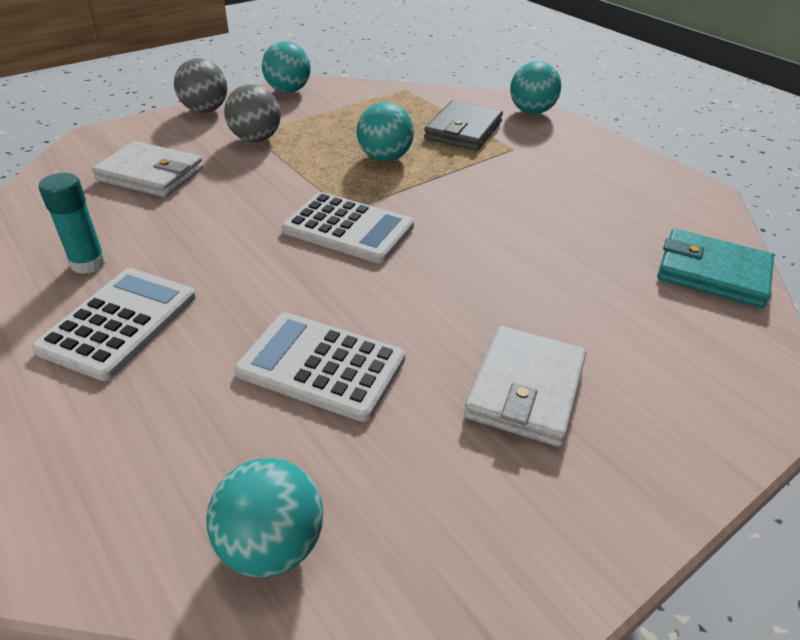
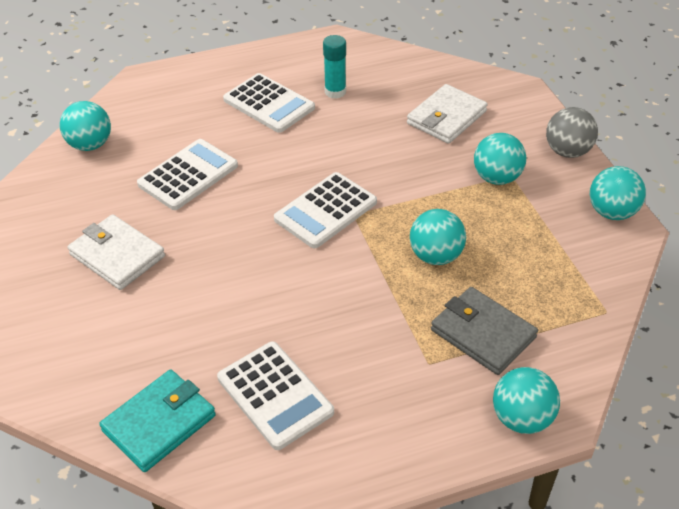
camera: 110 degrees right, 5 degrees up
(256, 139) = (497, 178): grey ball -> turquoise ball
(614, 213) = (274, 395): none -> white calculator

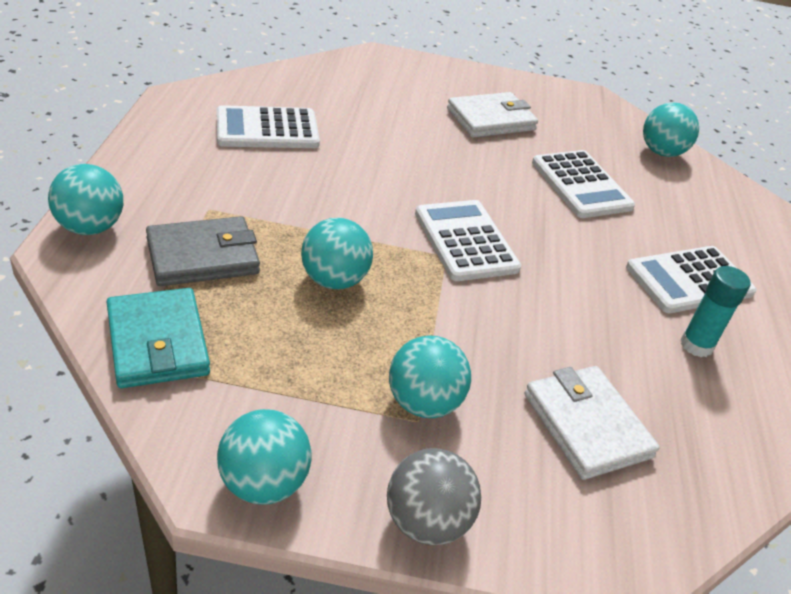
camera: 110 degrees right, 5 degrees down
(159, 423) = (297, 82): turquoise wallet -> turquoise wallet (158, 342)

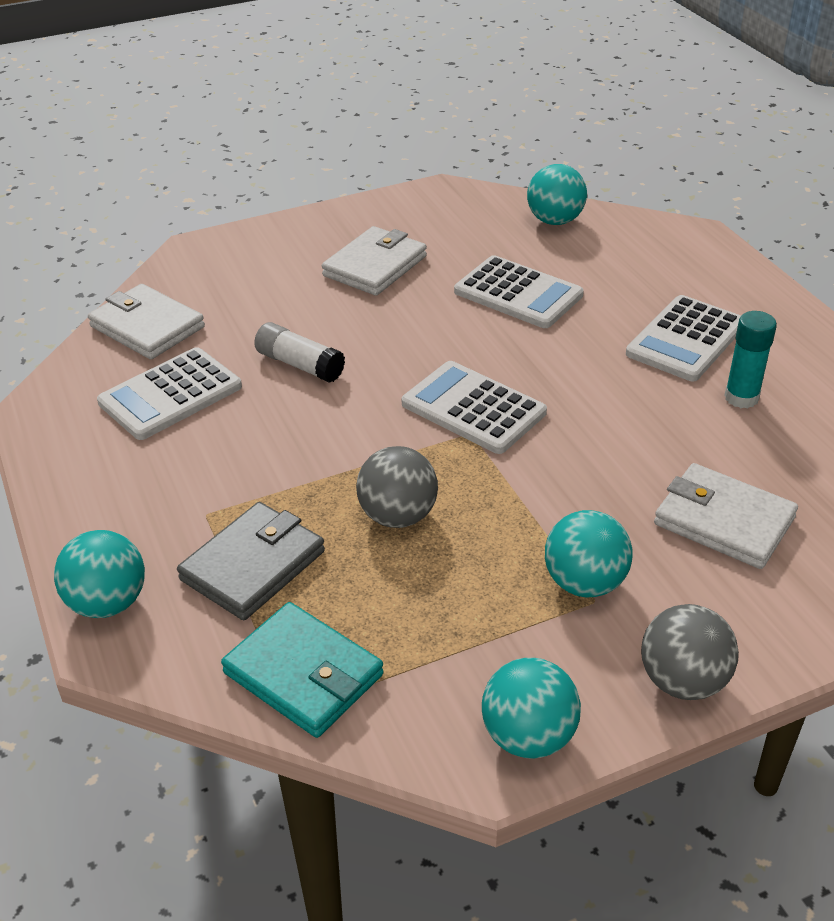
camera: 25 degrees left, 0 degrees up
(297, 84) = (147, 327): none -> white wallet
(334, 280) = (398, 516): turquoise ball -> grey ball
(371, 153) = (300, 364): none -> white glue stick

